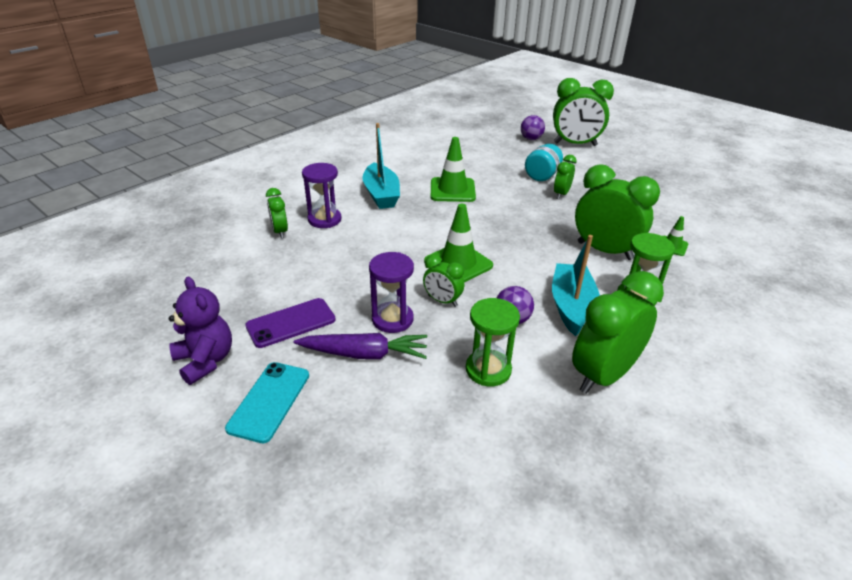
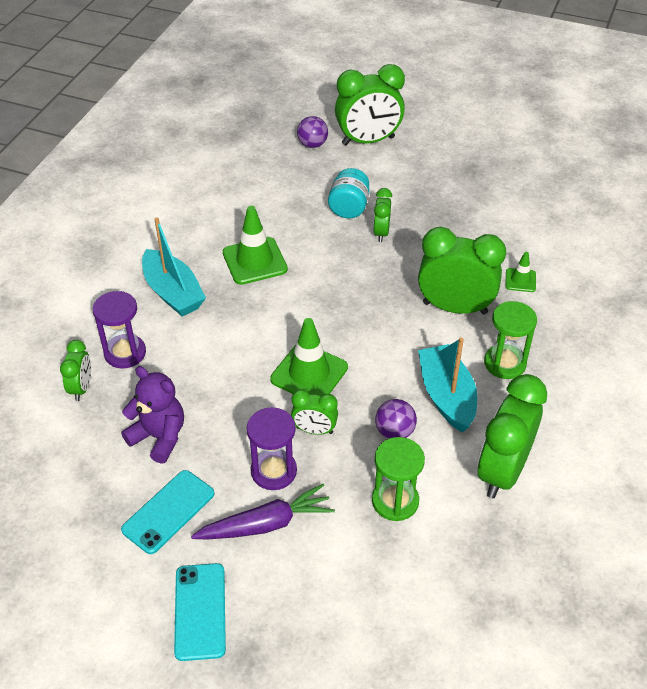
camera: 20 degrees left, 10 degrees up
(205, 361) = (105, 589): purple teddy bear -> purple teddy bear (159, 437)
(280, 232) = (81, 388): green clock -> green clock turned 135 degrees counterclockwise
(291, 323) = (168, 511): purple phone -> turquoise phone

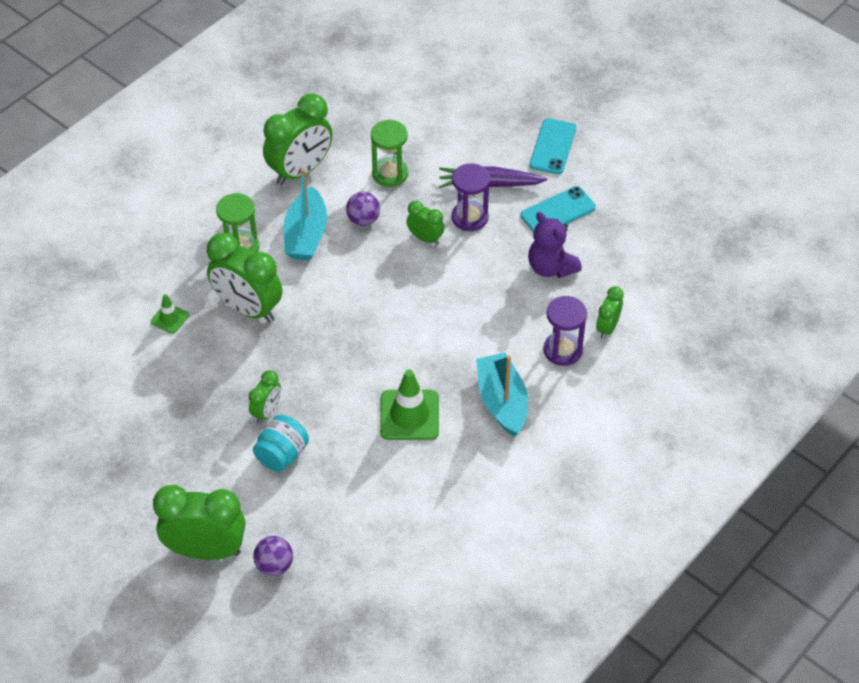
camera: 160 degrees left, 5 degrees up
(309, 373) = (408, 285): green traffic cone -> none

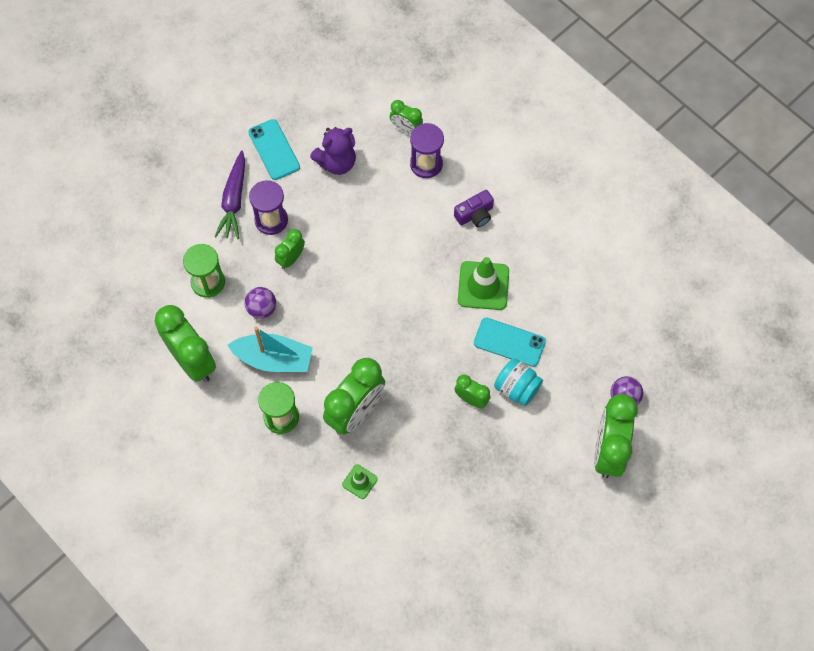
camera: 85 degrees left, 15 degrees up
(502, 402) = (475, 214): turquoise boat -> purple camera
(552, 146) = (196, 144): turquoise phone -> turquoise phone (509, 342)

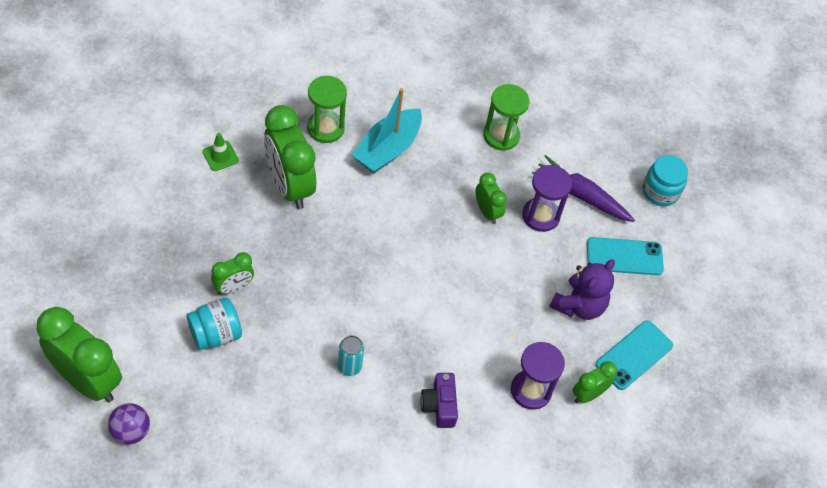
camera: 110 degrees right, 10 degrees down
(192, 361) = (426, 90): green clock -> none
(196, 148) = (660, 191): none -> turquoise jar
(262, 308) = (446, 164): purple ball -> none
(336, 162) = (579, 305): purple teddy bear -> purple teddy bear turned 135 degrees counterclockwise
(483, 286) = (349, 366): green traffic cone -> turquoise can
(509, 342) = (269, 355): turquoise phone -> turquoise phone (634, 355)

